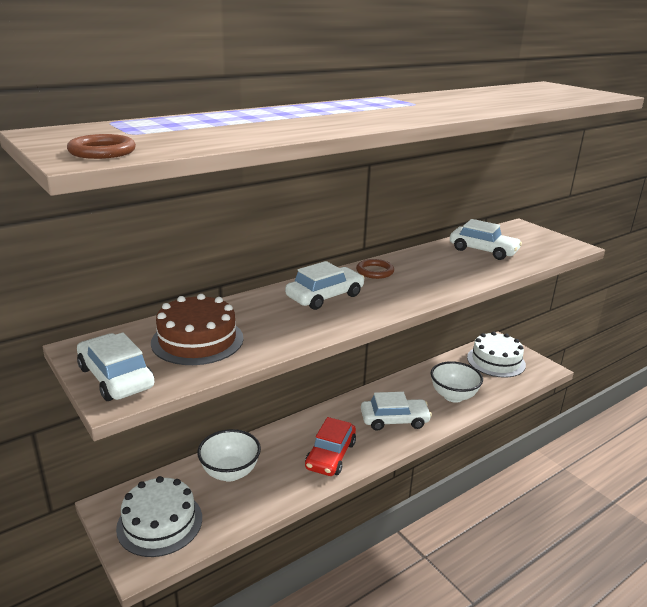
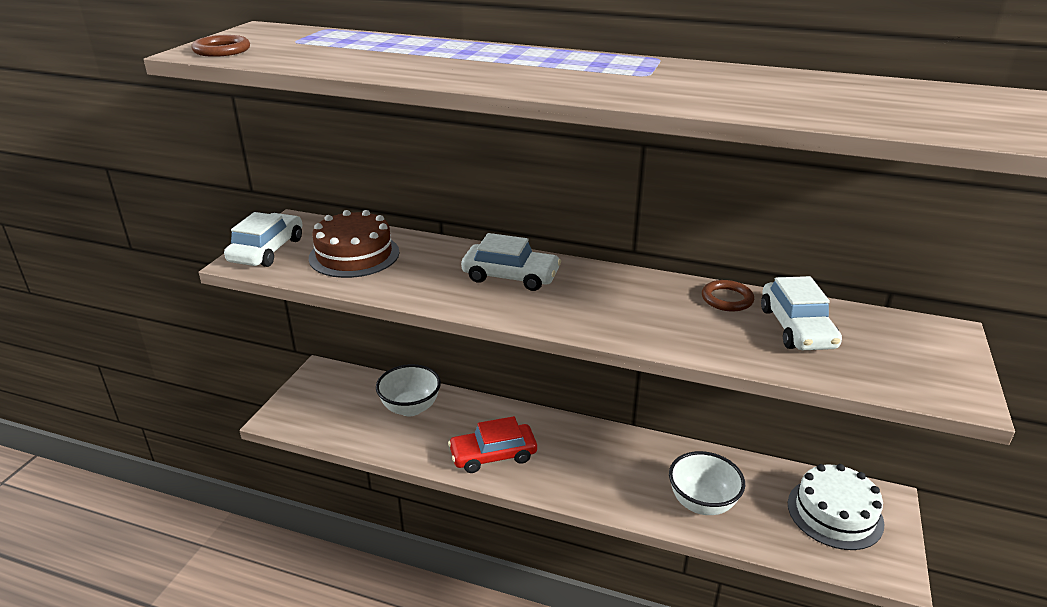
camera: 55 degrees right, 5 degrees up
(160, 522) = (323, 404): white cake -> none
(375, 271) = (610, 281): brown ring -> brown ring (727, 299)
(394, 420) = (598, 474): white car -> none

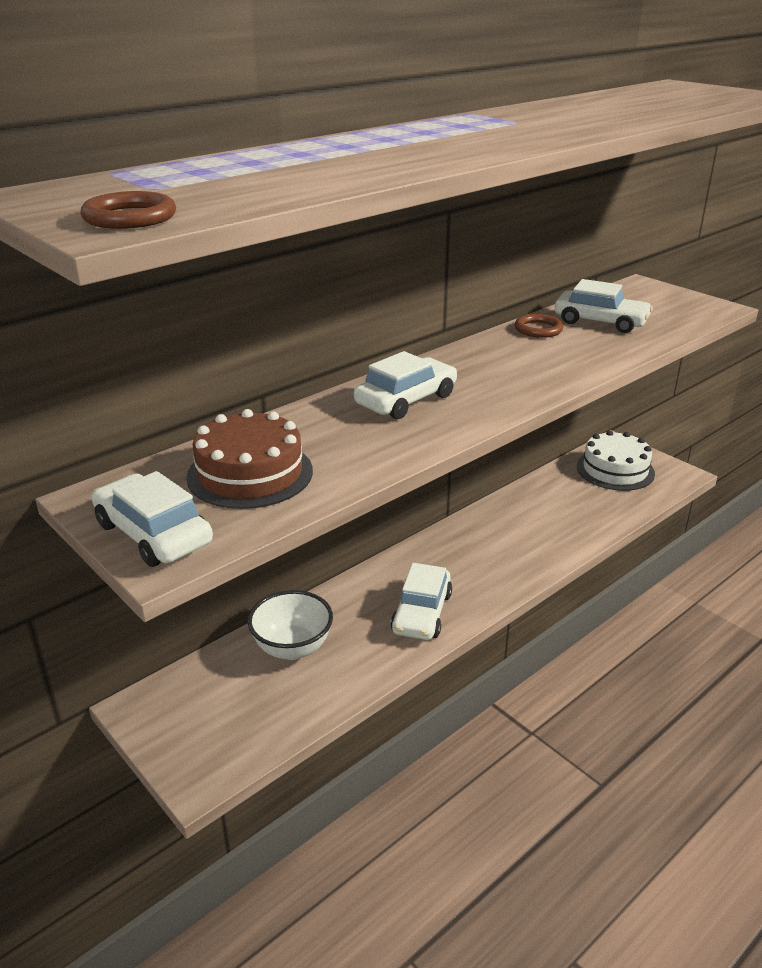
camera: 60 degrees left, 0 degrees up
(493, 455) = (421, 613): red car -> white car
(702, 503) = (568, 521): white bowl -> none

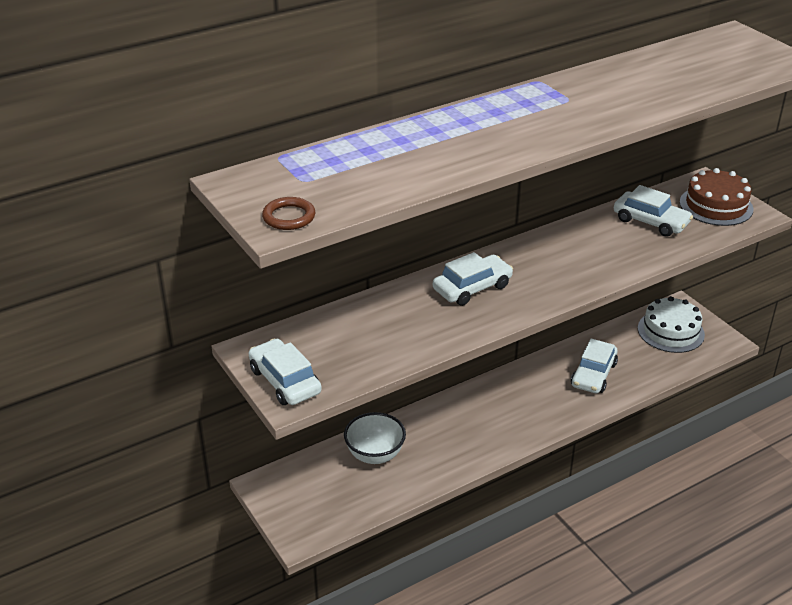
camera: 10 degrees right, 5 degrees up
(250, 473) = (351, 341): brown cake -> brown cake (716, 206)
(421, 613) = (475, 439): white car -> white car (593, 374)
(538, 329) = (596, 225): brown ring -> none

